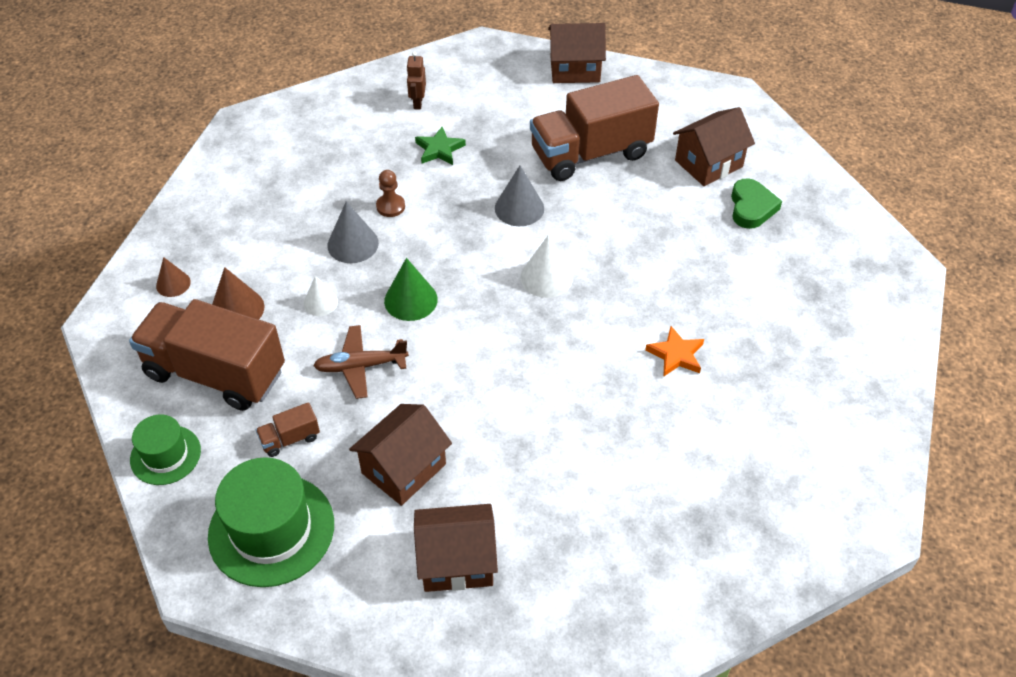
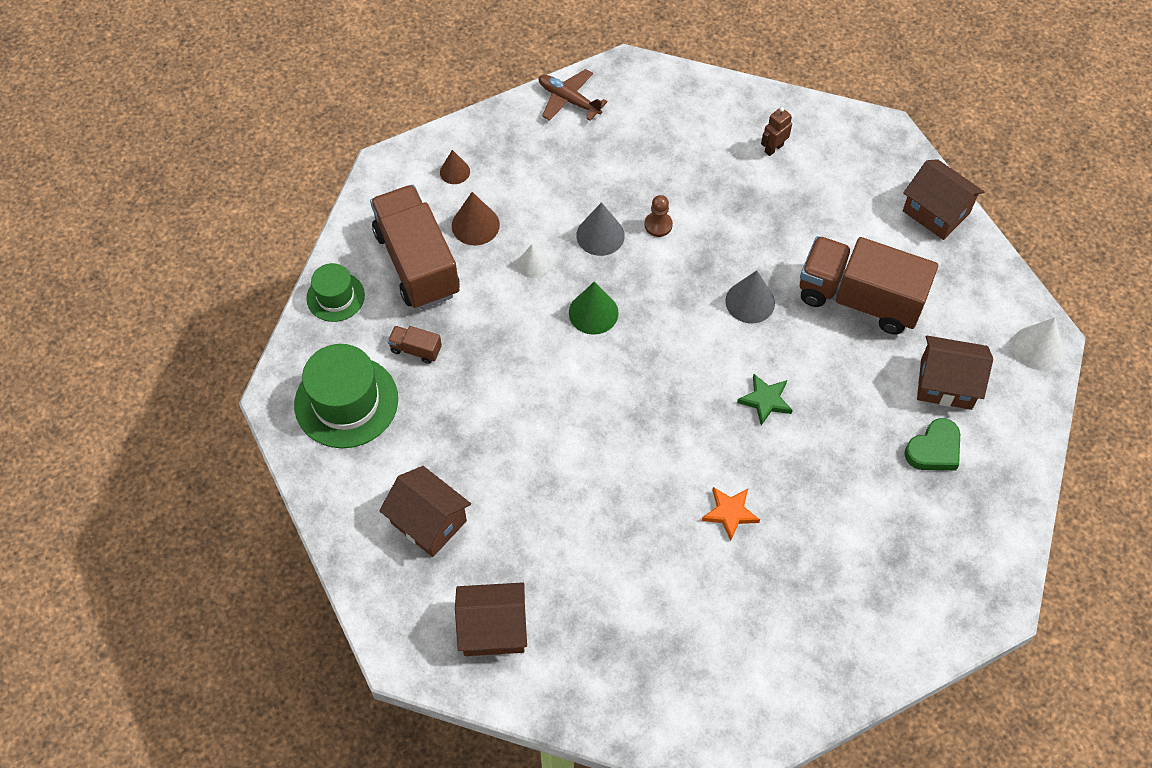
camera: 45 degrees right, 10 degrees up
(360, 366) = (509, 335): brown plane -> brown plane (568, 100)
(404, 468) = (461, 432): brown house -> brown house (493, 629)
(439, 149) = (745, 203): green star -> green star (765, 400)
(546, 277) = (706, 374): white cone -> white cone (1037, 348)

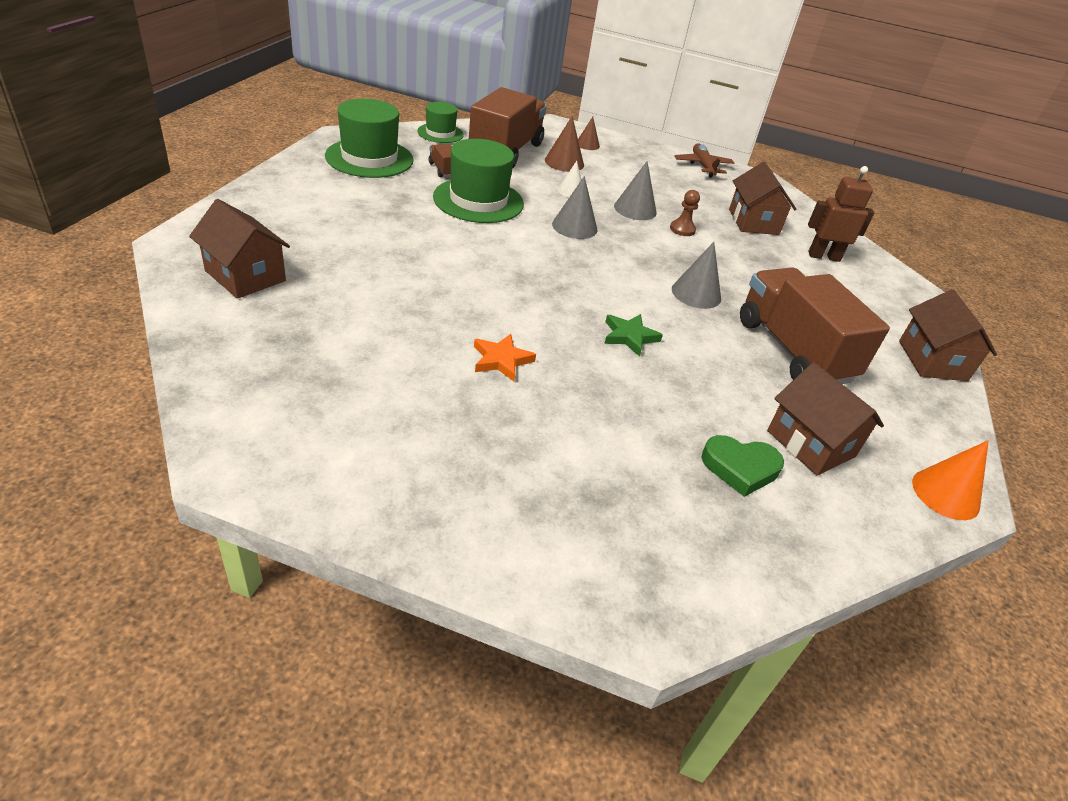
camera: 40 degrees right, 20 degrees down
(428, 522) = (312, 216): brown house -> brown house (753, 222)
(494, 360) = (478, 200): none -> green hat
(593, 313) = (574, 227): green cone -> grey cone
(773, 148) = (823, 256): brown robot -> brown robot, size x1.57
(1037, 348) = (945, 494): white cone -> orange cone

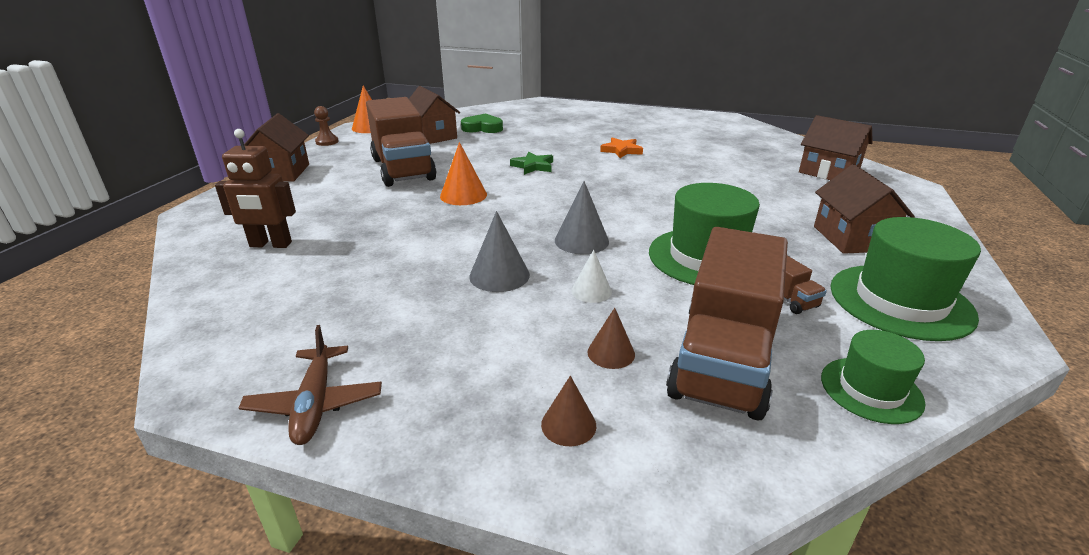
camera: 175 degrees left, 10 degrees down
(564, 162) = (611, 353): brown cone -> brown cone, size x0.64
(682, 229) = (443, 255): brown pawn -> brown pawn (327, 142)
(696, 293) = (463, 195): grey cone -> orange cone
(753, 222) = (324, 280): brown house -> brown house (851, 238)

